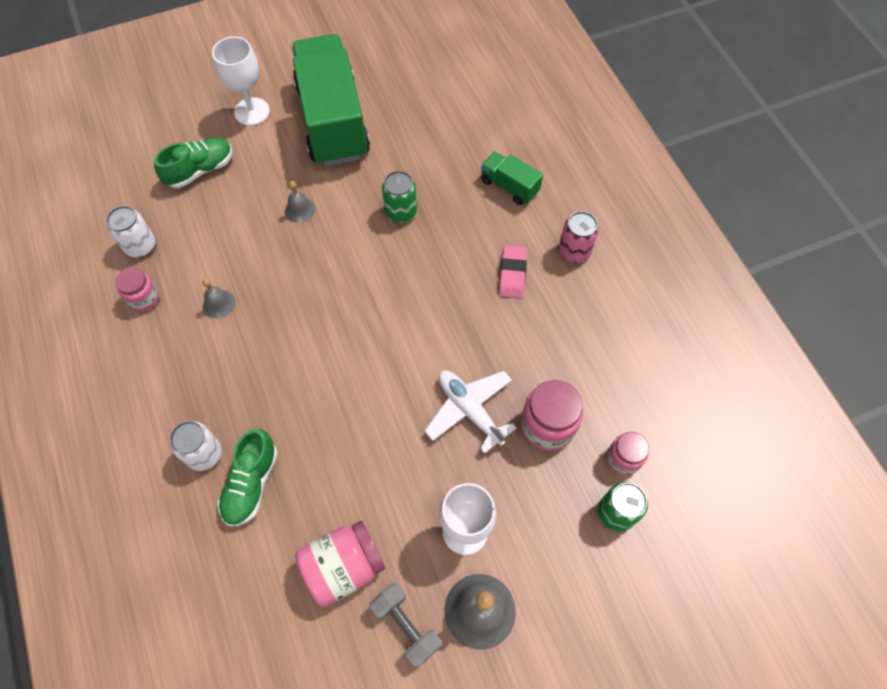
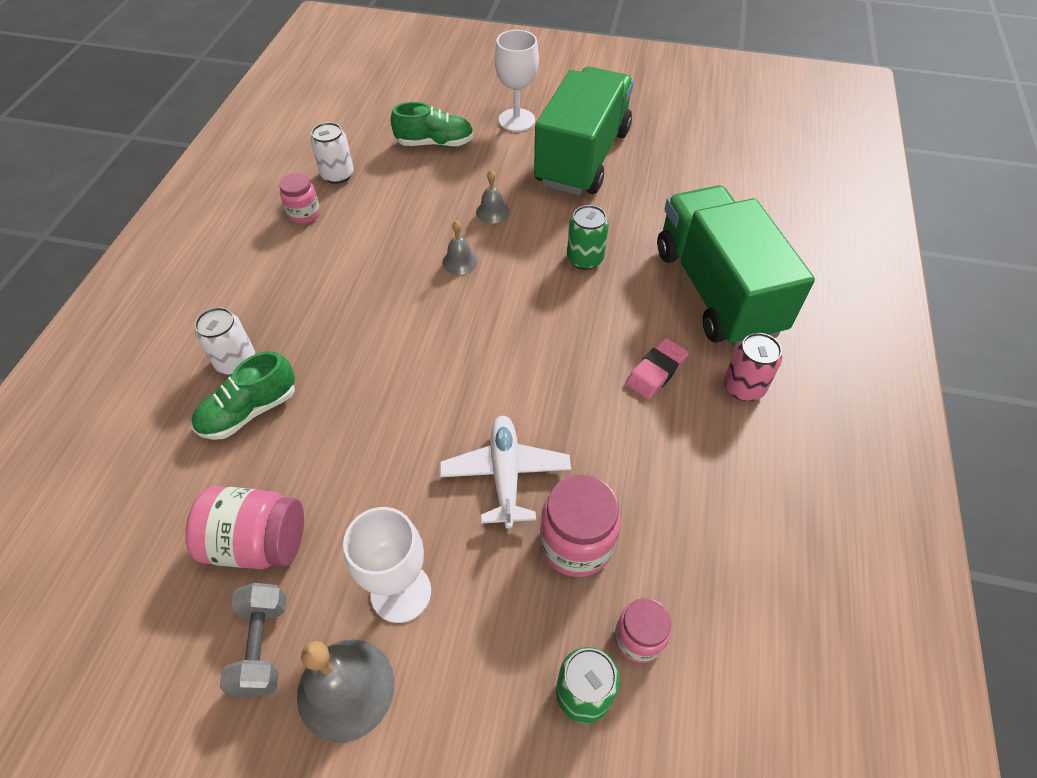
camera: 35 degrees right, 10 degrees down
(219, 304) = (358, 249): grey bell -> grey bell (460, 261)
(509, 186) = (716, 291): green truck -> green truck, size x2.28

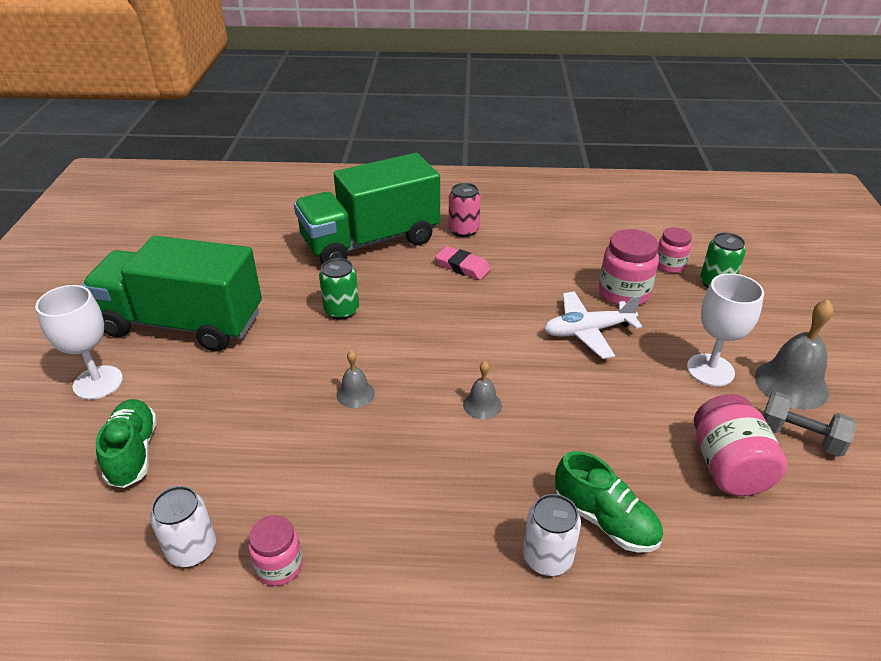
camera: 100 degrees left, 15 degrees down
(262, 646) = (800, 437): grey dumbbell -> grey dumbbell turned 45 degrees clockwise
(492, 212) = (274, 380): grey bell -> grey bell (482, 405)

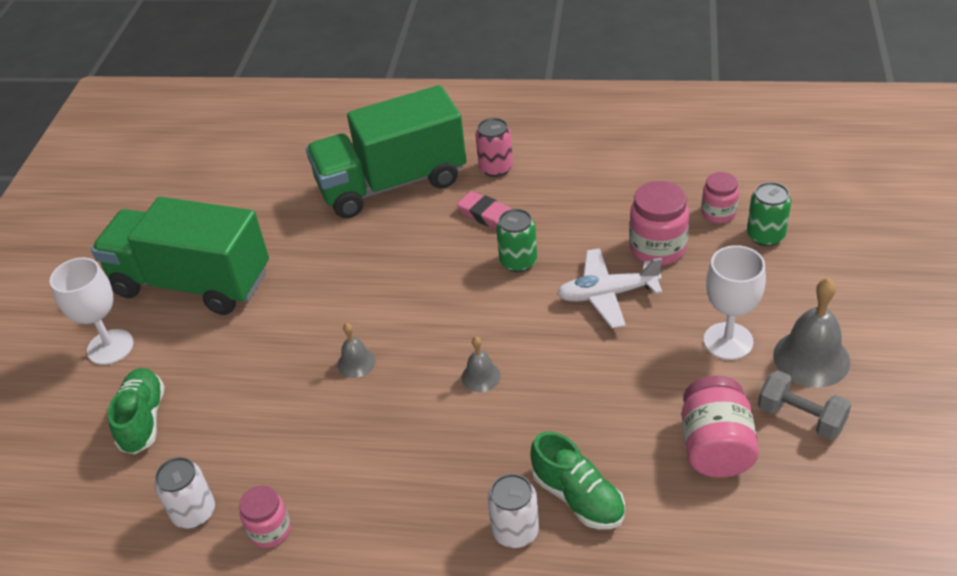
camera: 10 degrees right, 5 degrees up
(341, 310) = (352, 268): green can -> green can (518, 261)

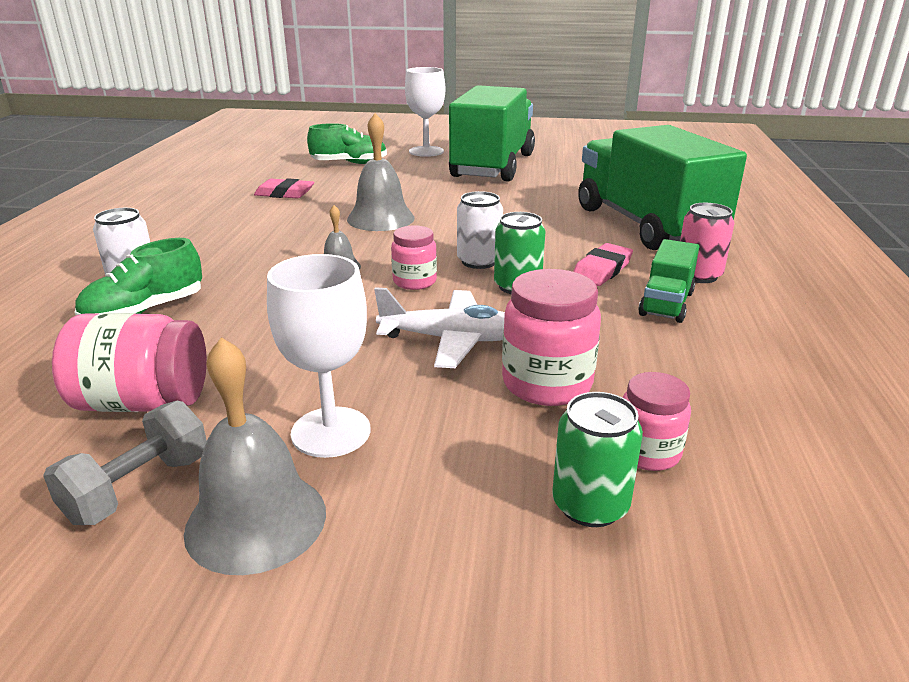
camera: 85 degrees right, 15 degrees down
(194, 512) = (253, 180): white can -> white can (479, 261)
(258, 464) = (284, 194): none -> pink eraser
(270, 530) = (218, 199): pink jar -> pink jar (414, 281)
(356, 363) = (380, 218): grey bell -> grey bell, size x1.85
(544, 188) = (666, 304): none -> green truck
(607, 294) = (451, 340): white plane -> white plane turned 105 degrees clockwise

